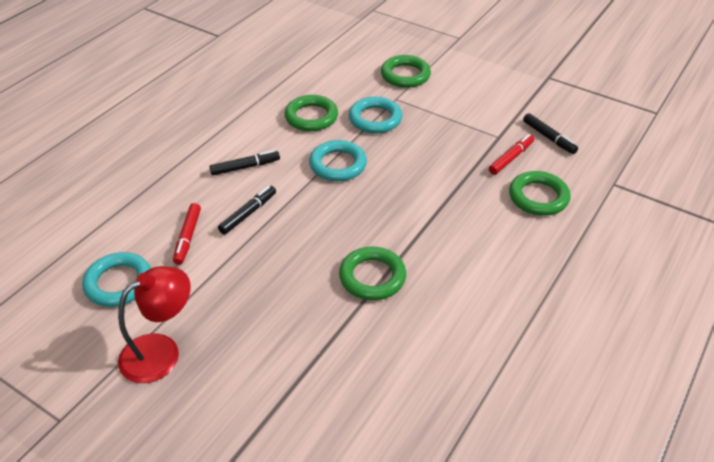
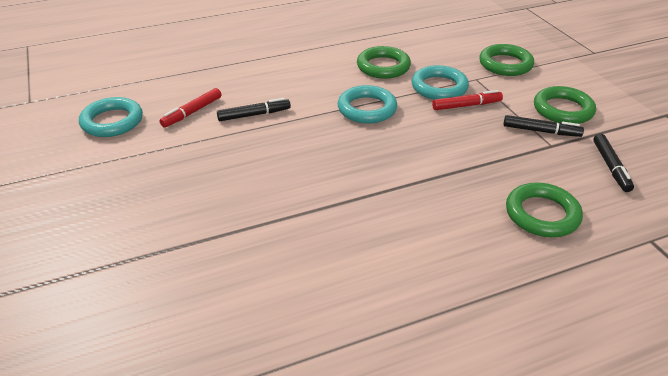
camera: 35 degrees right, 5 degrees down
(161, 351) = (83, 180): red lamp -> none
(245, 167) = (289, 82): black marker -> black marker (541, 131)
(372, 277) = (300, 206): green ring -> green ring (563, 110)
(511, 158) = (546, 168): red marker -> red marker (466, 105)

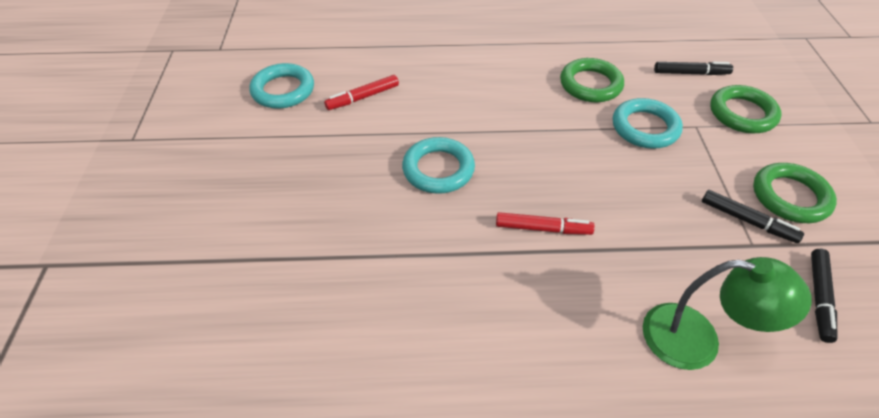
camera: 20 degrees right, 10 degrees up
(254, 115) = (423, 116): black marker -> black marker (691, 73)
(367, 109) = (548, 137): turquoise ring -> turquoise ring (438, 169)
(466, 105) = (667, 161): red marker -> red marker (543, 229)
(542, 214) = (697, 340): green ring -> green lamp

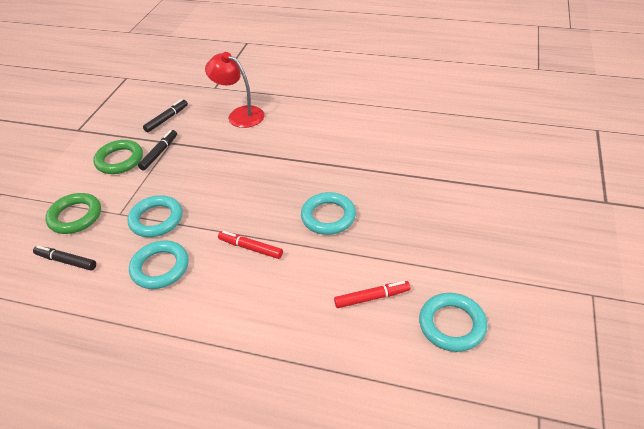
camera: 160 degrees left, 5 degrees down
(543, 229) = (279, 169): red marker -> red marker (250, 248)
(590, 84) = (160, 267): green ring -> turquoise ring
(697, 340) = (240, 115): green lamp -> red lamp
(747, 221) = (159, 153): black marker -> black marker turned 60 degrees clockwise

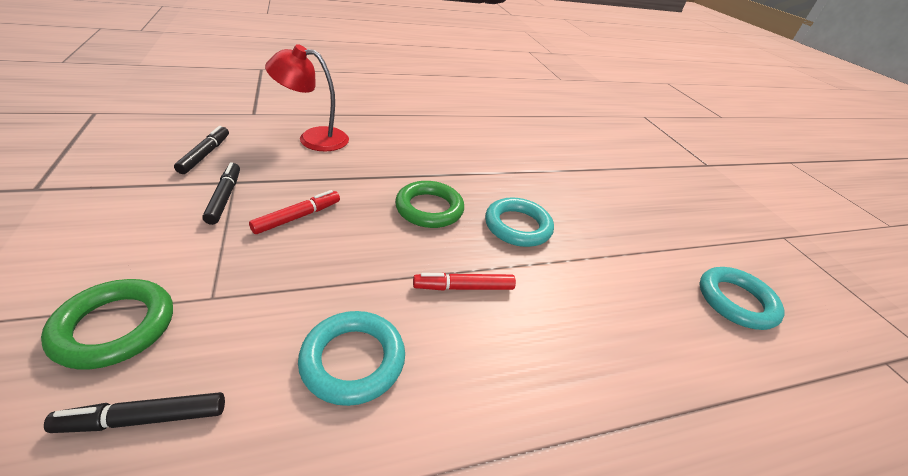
camera: 40 degrees left, 5 degrees down
(119, 160) = (156, 218): green ring -> green ring (429, 209)
(156, 219) = (289, 288): turquoise ring -> none
(372, 298) = (646, 300): red marker -> red marker (298, 217)

